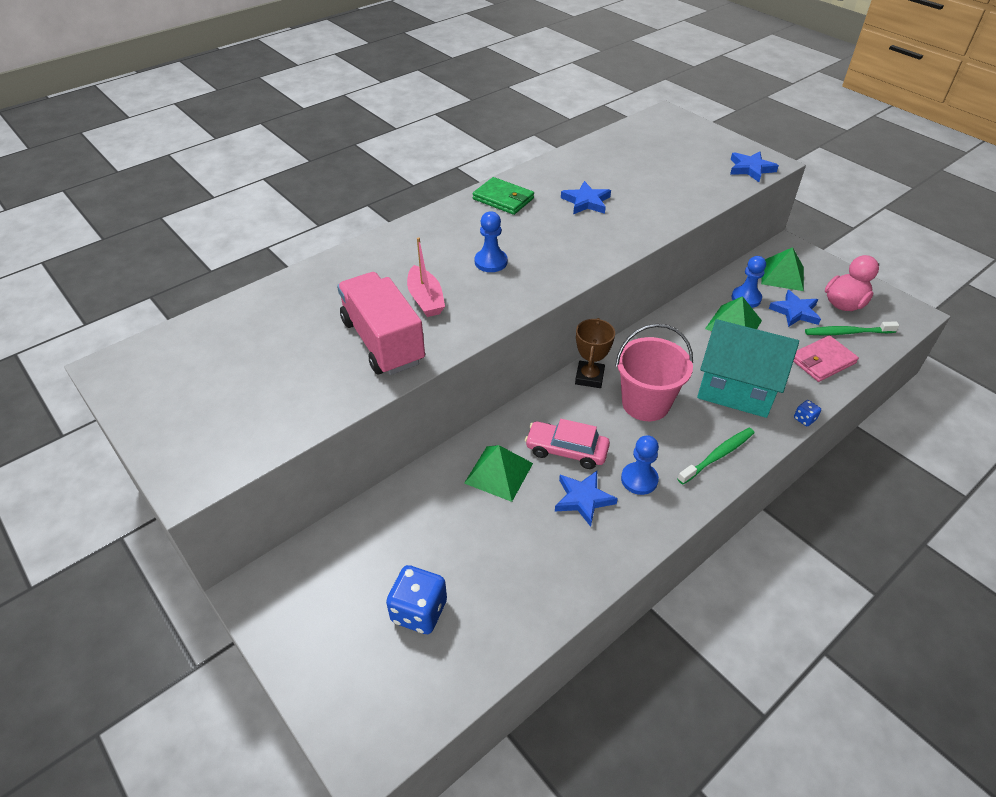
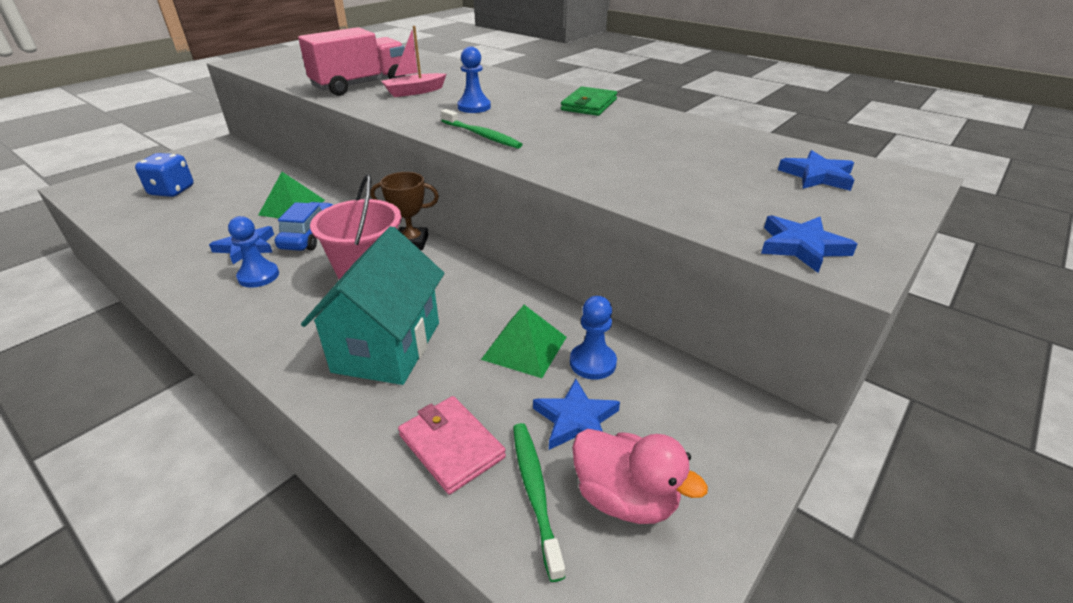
camera: 80 degrees right, 10 degrees down
(566, 450) = (309, 235): pink car -> blue car
(586, 202) = (608, 138): blue star -> blue star (817, 176)
(717, 456) = (275, 328): green toothbrush -> green toothbrush (481, 135)
(782, 275) = (677, 410): green pyramid -> none
(804, 419) = (321, 412): blue dice -> none

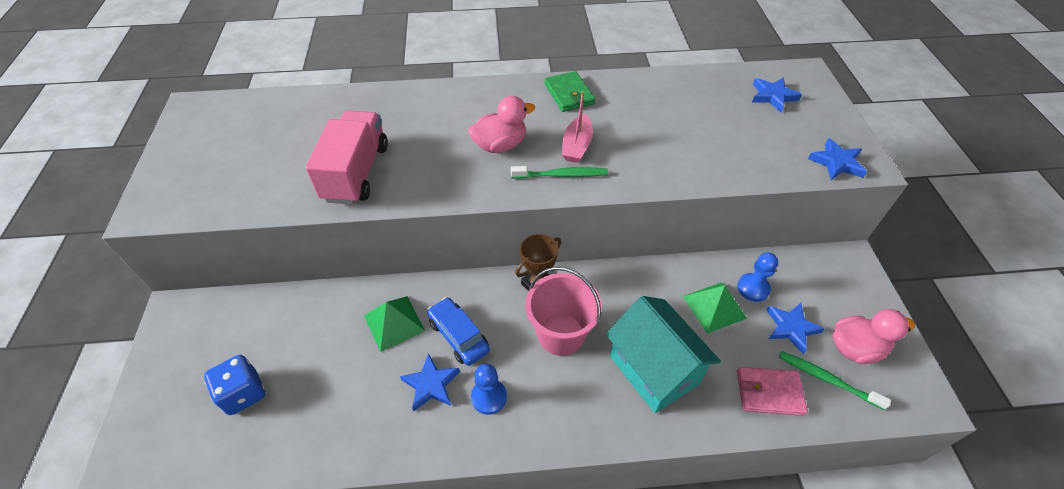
camera: 45 degrees left, 15 degrees up
(414, 92) = (420, 153): pink boat -> pink boat (577, 146)
(474, 107) = (500, 145): blue pawn -> pink duck

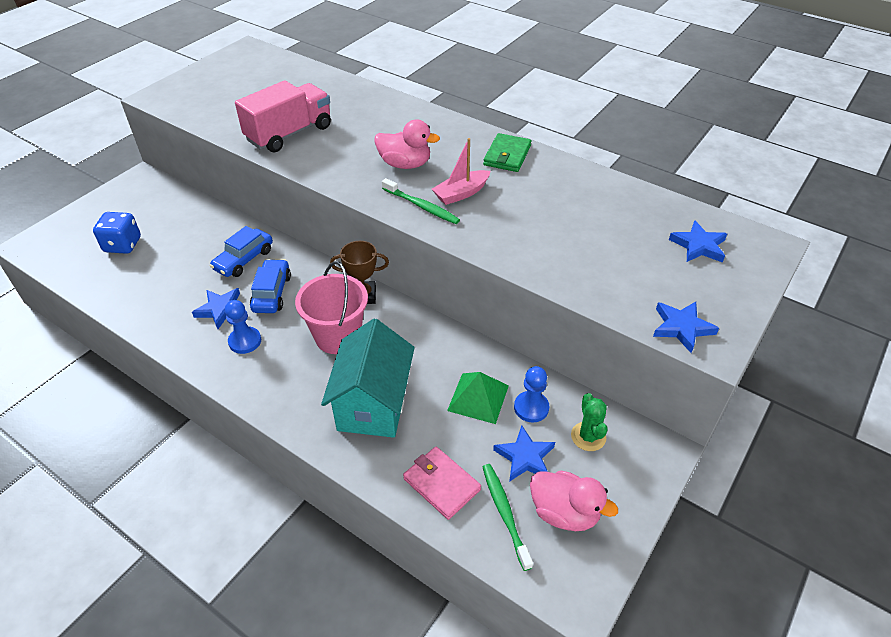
camera: 40 degrees right, 5 degrees down
(394, 323) = (244, 259): green pyramid -> blue car
(806, 282) = (588, 436): none -> green cactus

